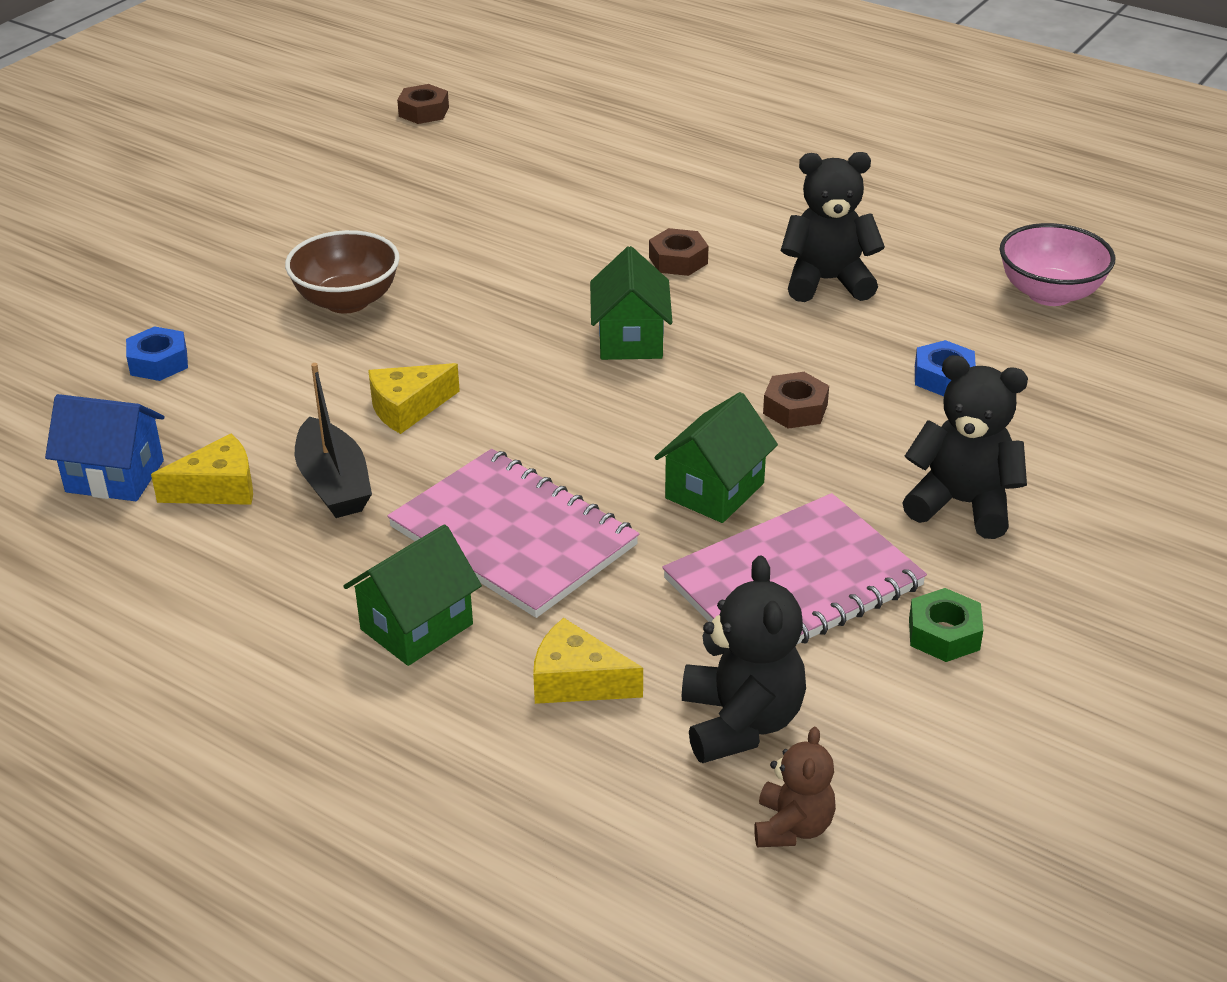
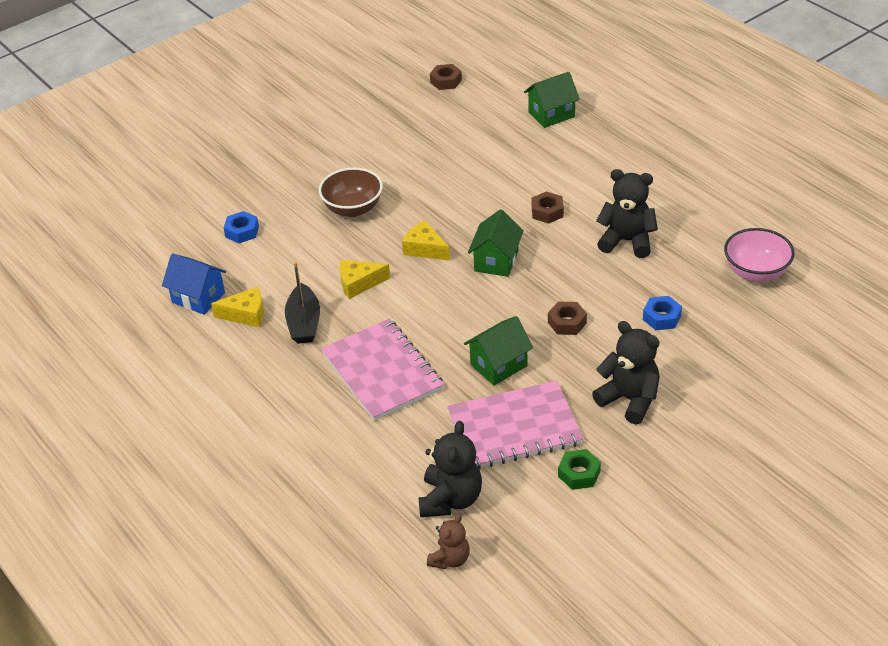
camera: 20 degrees right, 5 degrees up
(417, 627) = (314, 413): green house -> green house (551, 114)
(577, 681) = (380, 460): yellow cheese -> yellow cheese (425, 249)

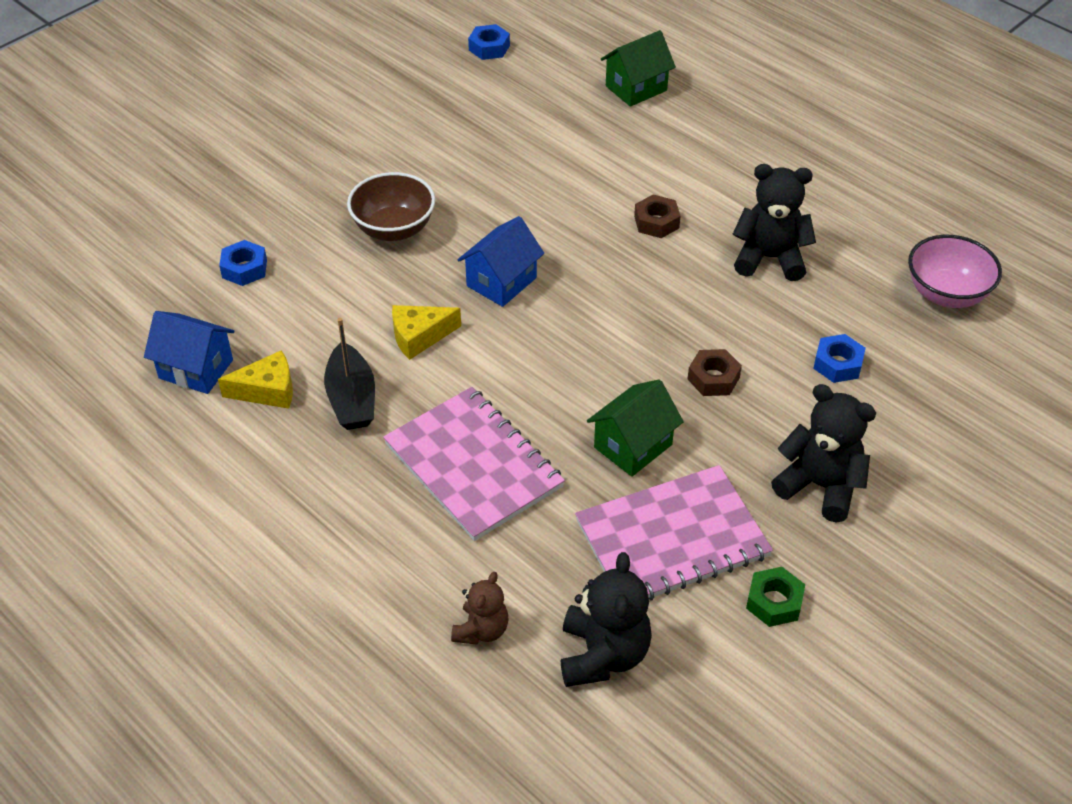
camera: 10 degrees left, 5 degrees up
(425, 249) = (501, 282): yellow cheese -> blue house
(446, 81) = (489, 48): brown nut -> blue nut
(450, 559) = (619, 749): brown teddy bear -> brown teddy bear (481, 630)
(496, 261) = (601, 295): green house -> none

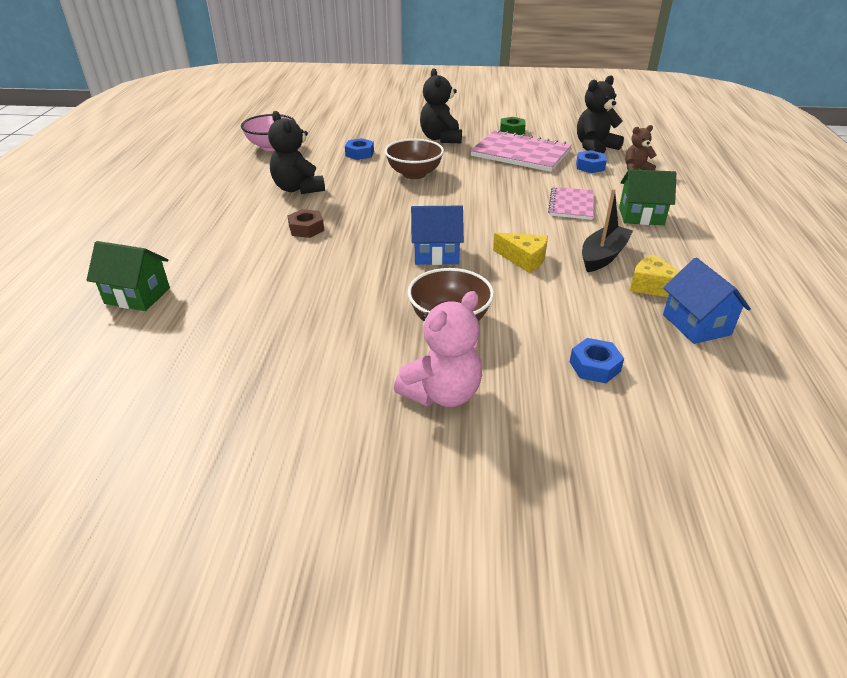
camera: 130 degrees left, 10 degrees down
(324, 178) = (442, 394): none -> pink teddy bear
(473, 465) = (571, 205): pink notebook -> pink notebook, size x0.59
(489, 48) = (120, 410): blue nut -> blue nut (590, 166)
(633, 446) = (488, 176): green house -> green house (641, 216)
(713, 378) = (414, 174): brown nut -> brown bowl

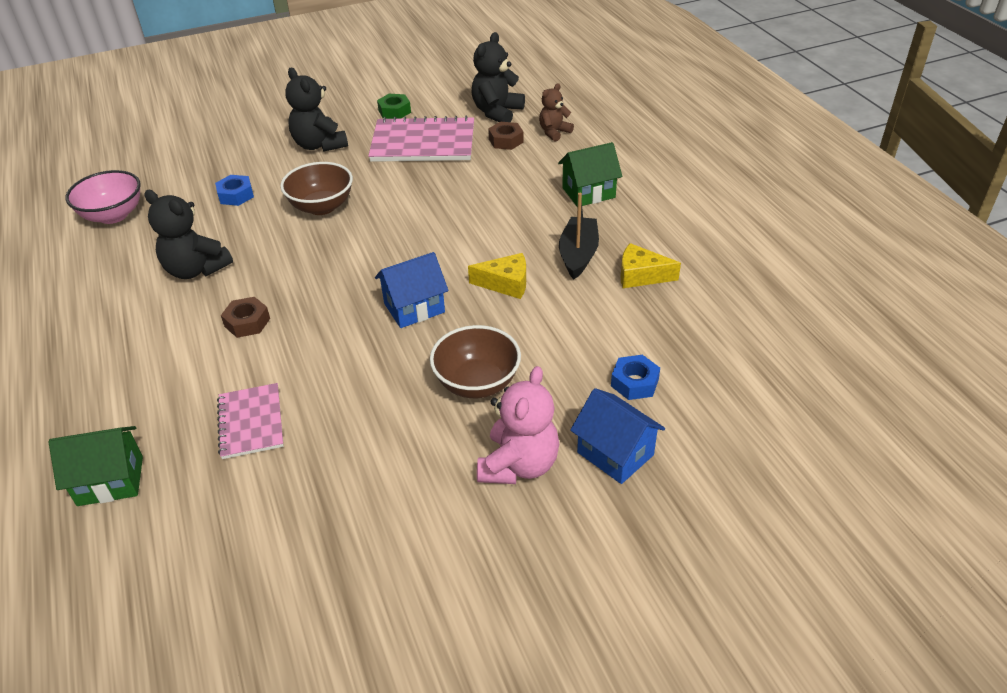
camera: 25 degrees left, 5 degrees up
(571, 205) = (514, 199): pink notebook -> pink notebook (251, 422)
(590, 166) = (506, 140): blue nut -> brown nut
(696, 324) = (696, 305): blue house -> blue house (615, 454)

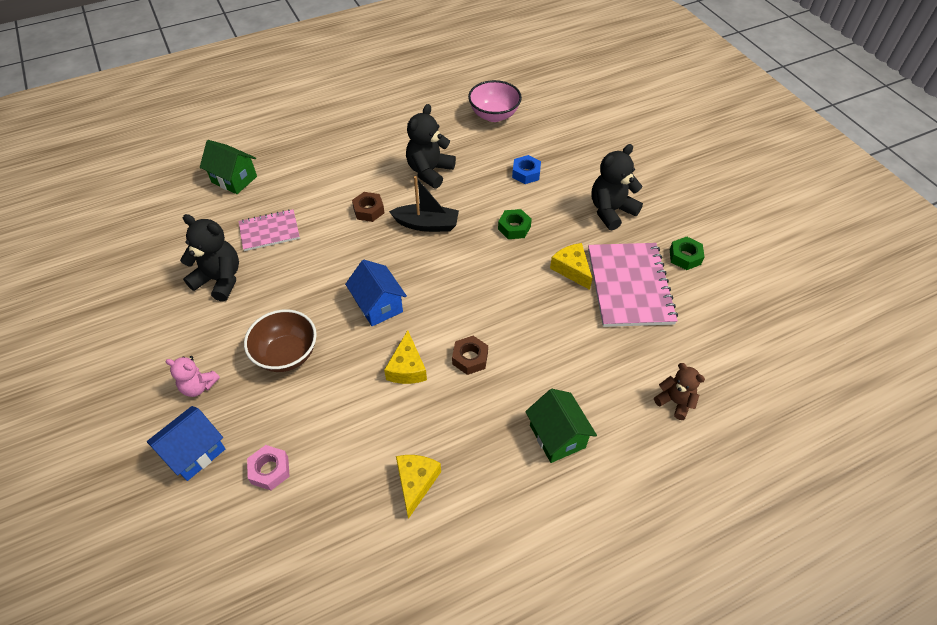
camera: 85 degrees right, 10 degrees up
(110, 481) = (234, 179): green house -> green house turned 45 degrees counterclockwise
(321, 207) = (514, 228): brown bowl -> green nut
(393, 173) = (572, 269): none -> yellow cheese
(497, 112) = (705, 344): black teddy bear -> black teddy bear (220, 280)
(506, 140) = (648, 356): brown nut -> brown nut (470, 358)
(519, 465) = (199, 386): pink teddy bear -> pink teddy bear, size x0.61
(578, 255) = (449, 426): black boat -> black boat (427, 224)
(634, 382) = (270, 470): blue nut -> pink nut

